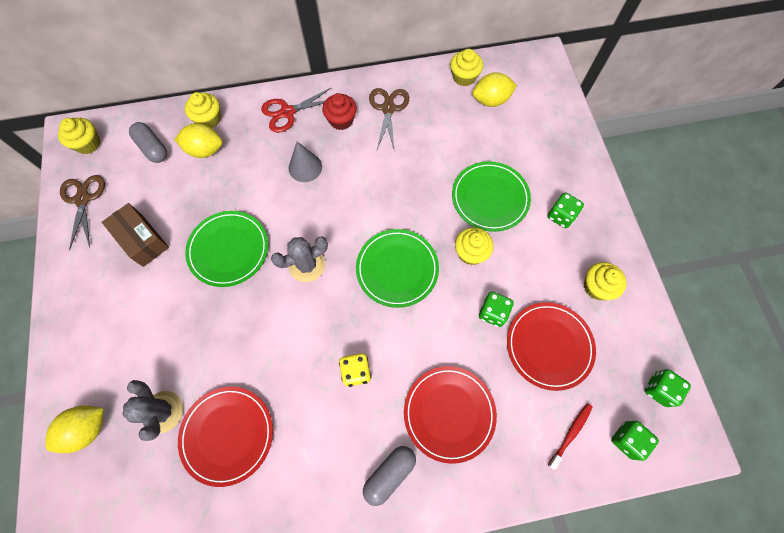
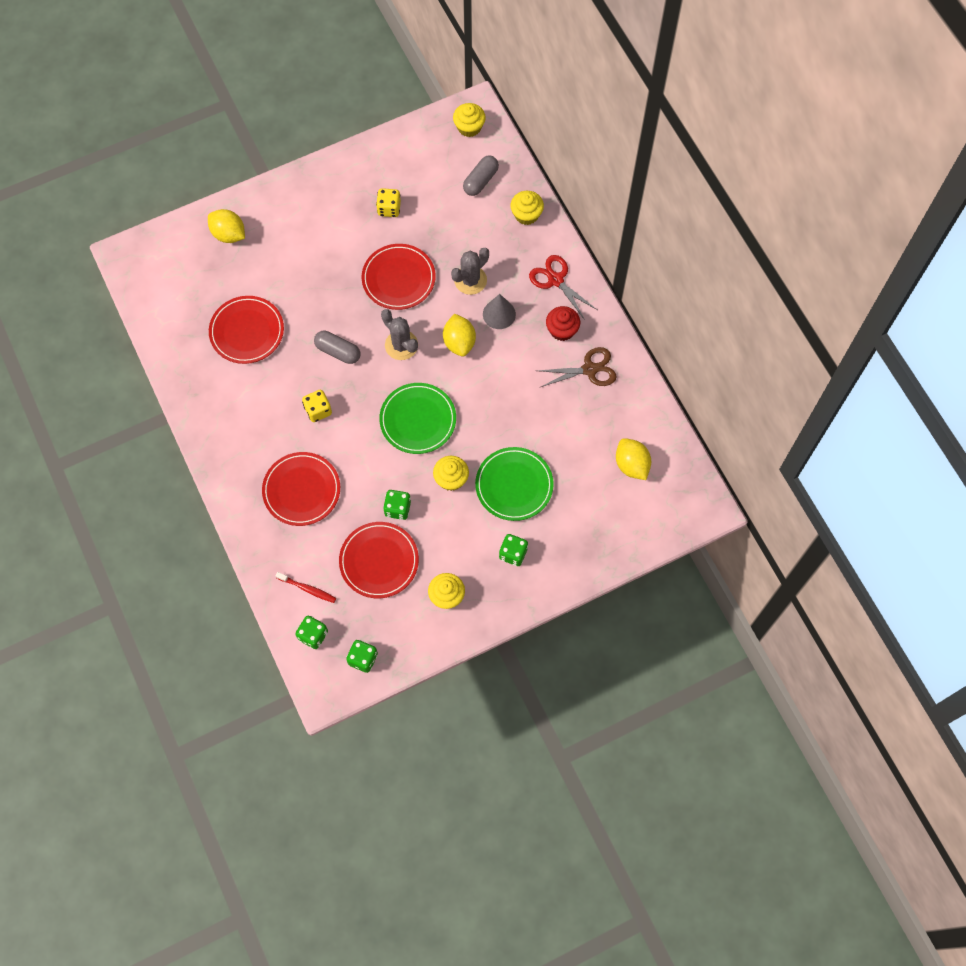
camera: 75 degrees right, 0 degrees up
(83, 199) = (413, 148): brown scissors -> none
(142, 240) = (389, 209): brown box -> yellow dice
(163, 411) = (253, 280): grey cactus -> grey cactus (470, 280)
(205, 150) = (491, 224): yellow lemon -> yellow lemon (459, 342)
(228, 250) = (398, 278): green plate -> red plate
(389, 474) = (245, 456): grey capsule -> grey capsule (338, 351)
(464, 77) = (653, 432): yellow cupcake -> none

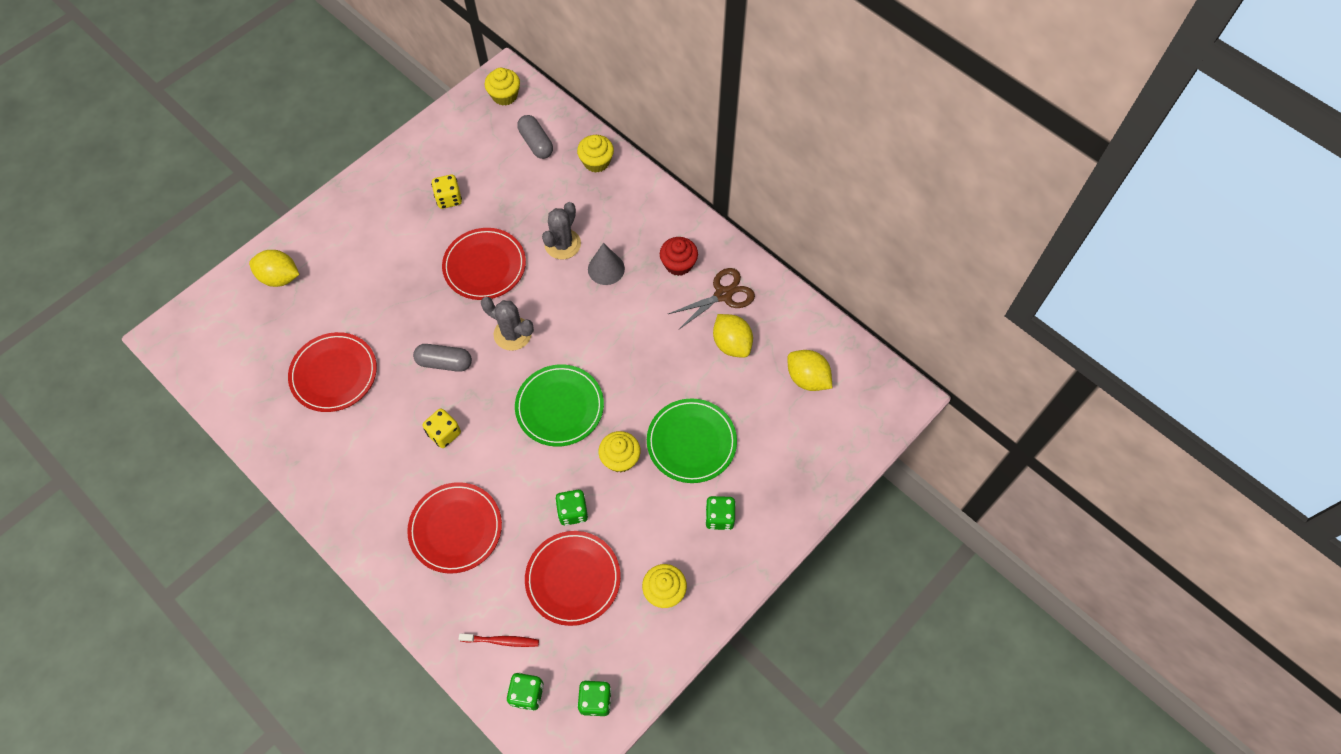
camera: 20 degrees left, 5 degrees down
(459, 342) = (574, 311): yellow lemon -> yellow lemon (731, 344)
(480, 181) = (536, 143): grey capsule -> grey capsule turned 45 degrees counterclockwise
(555, 280) = (652, 216): red scissors -> none

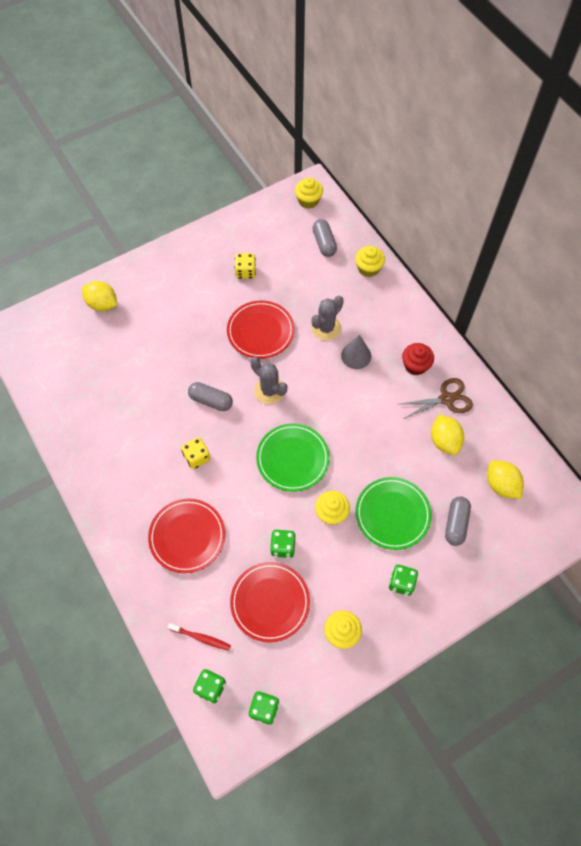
camera: 15 degrees right, 0 degrees up
(334, 374) = (124, 389): red plate -> none
(766, 435) = (456, 523): none -> grey capsule

